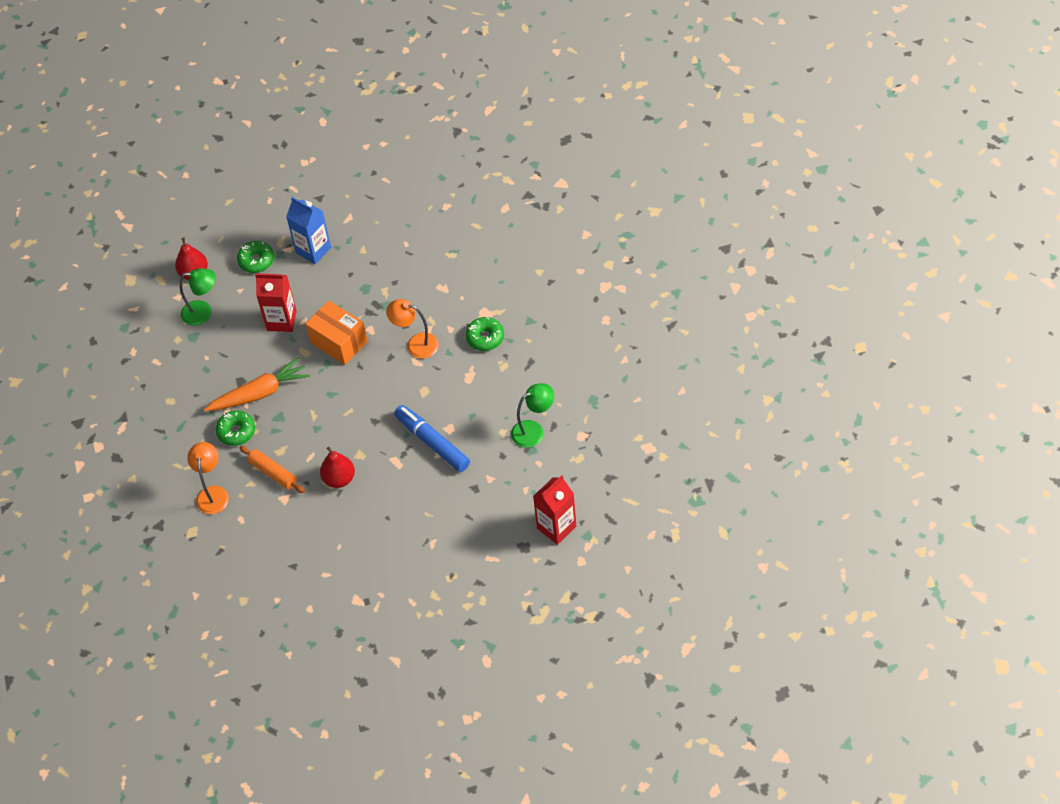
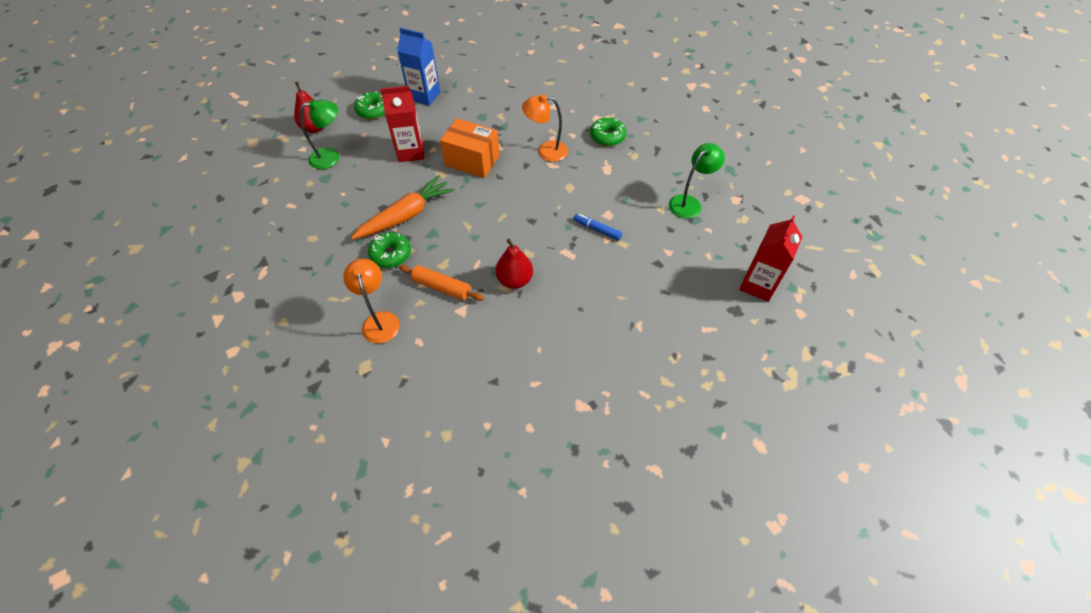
camera: 20 degrees left, 0 degrees up
(432, 442) = (597, 229): blue marker -> blue marker, size x0.52

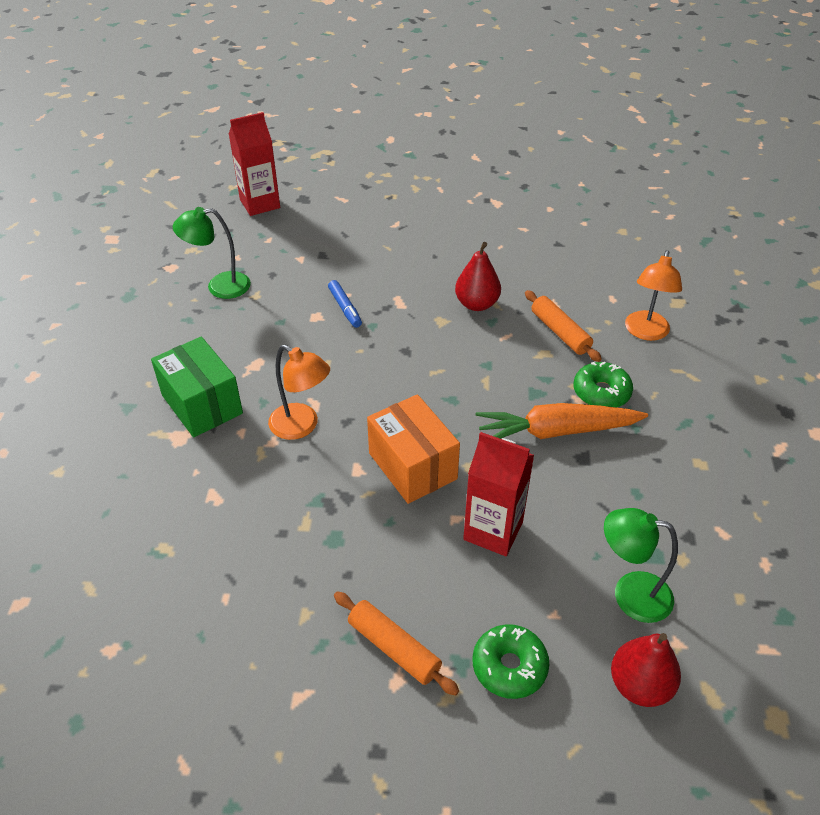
camera: 145 degrees left, 10 degrees down
(424, 96) = (394, 648): blue carton -> orange rolling pin
(607, 137) = (202, 404): green donut -> green box

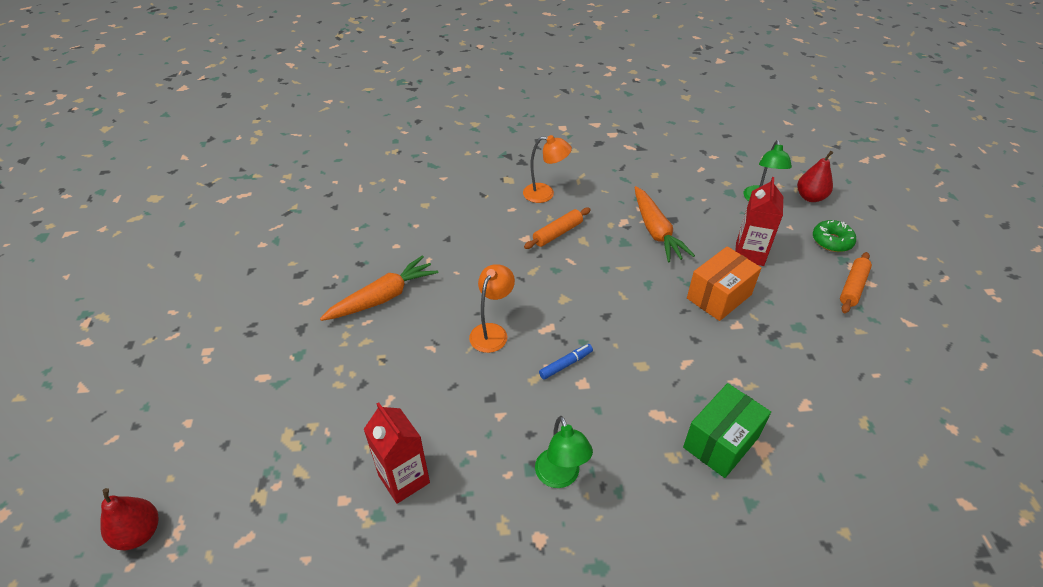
camera: 100 degrees left, 0 degrees up
(301, 426) = (713, 366): orange lamp -> orange lamp (492, 332)
(471, 198) = (383, 297): none -> orange carrot
(476, 304) = (537, 280): red pear -> red pear (139, 533)
(601, 392) = (612, 213): green donut -> none

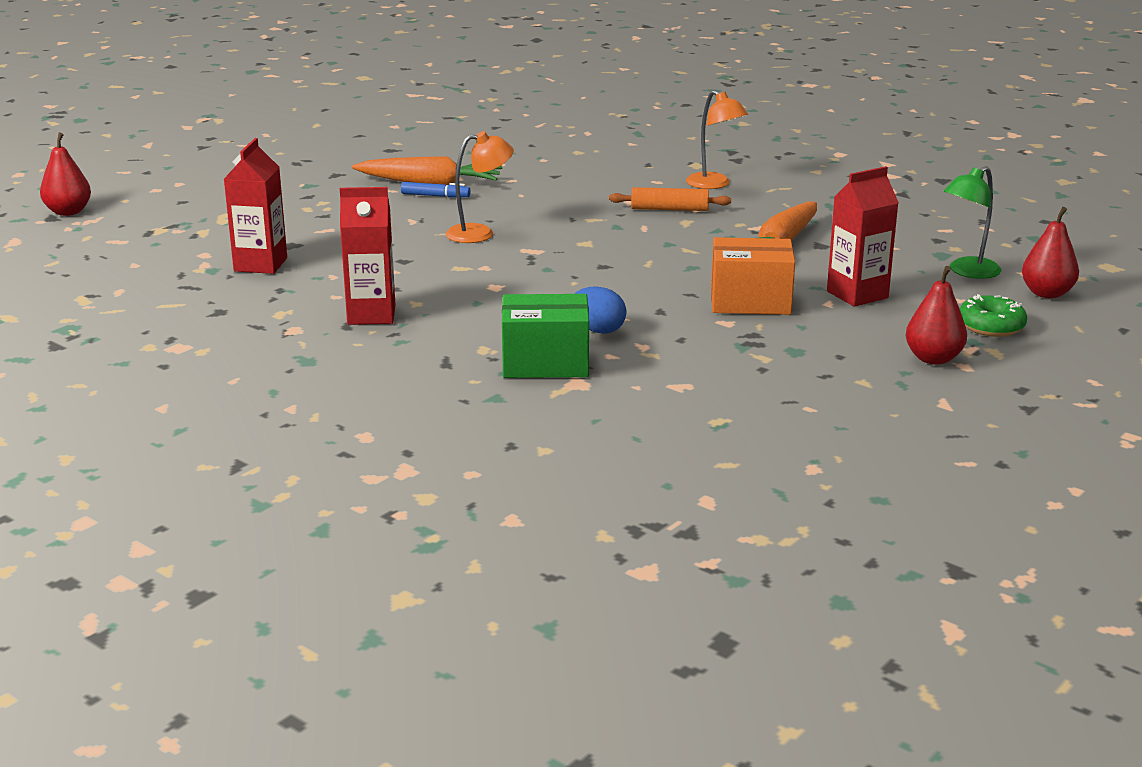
camera: 45 degrees right, 20 degrees down
(560, 477) = (371, 315): green lamp -> red carton
(566, 364) = (503, 272): blue marker -> blue marker (435, 196)
(695, 384) = (598, 330): none -> blue egg
(853, 287) = (933, 359): orange rolling pin -> red pear

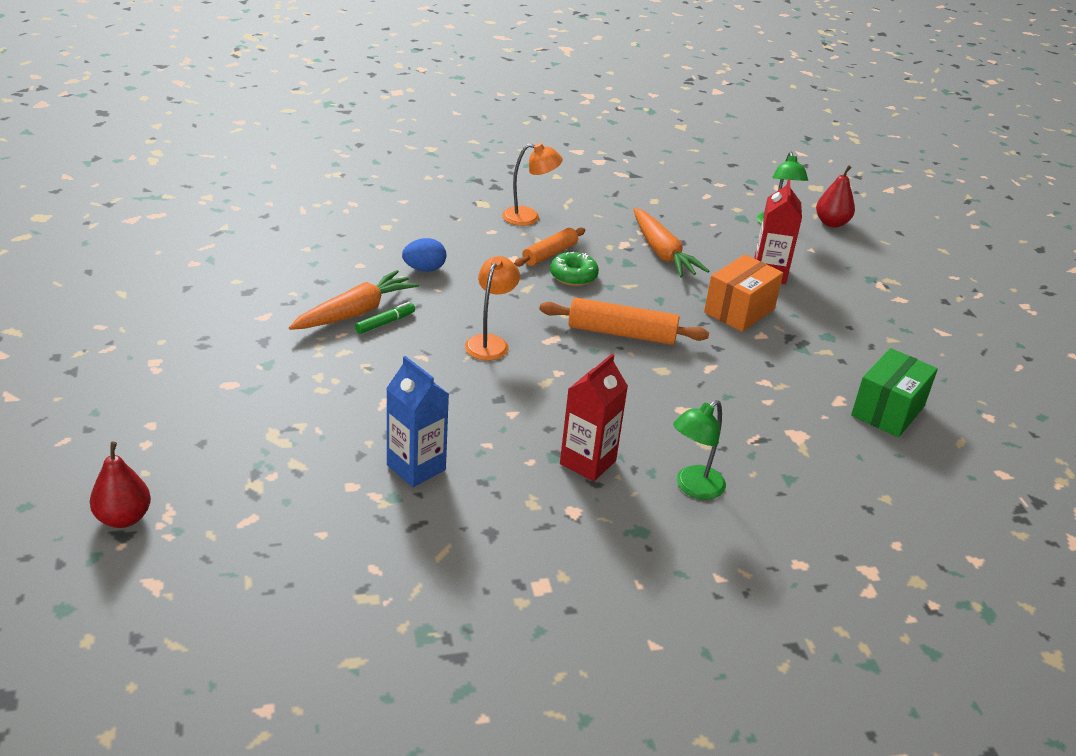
camera: 55 degrees left, 10 degrees up
(260, 264) = (416, 467): red carton -> blue carton
(406, 363) = (693, 488): none -> green lamp
(435, 196) = (385, 323): blue marker -> green marker
(545, 363) = (754, 431): green box -> green box (888, 411)
(598, 270) = (621, 333): none -> orange rolling pin
(598, 330) = (722, 385): blue egg -> blue egg (424, 269)
(933, 359) = (882, 302): red pear -> none
(991, 326) = (857, 262): green donut -> green donut (573, 276)

